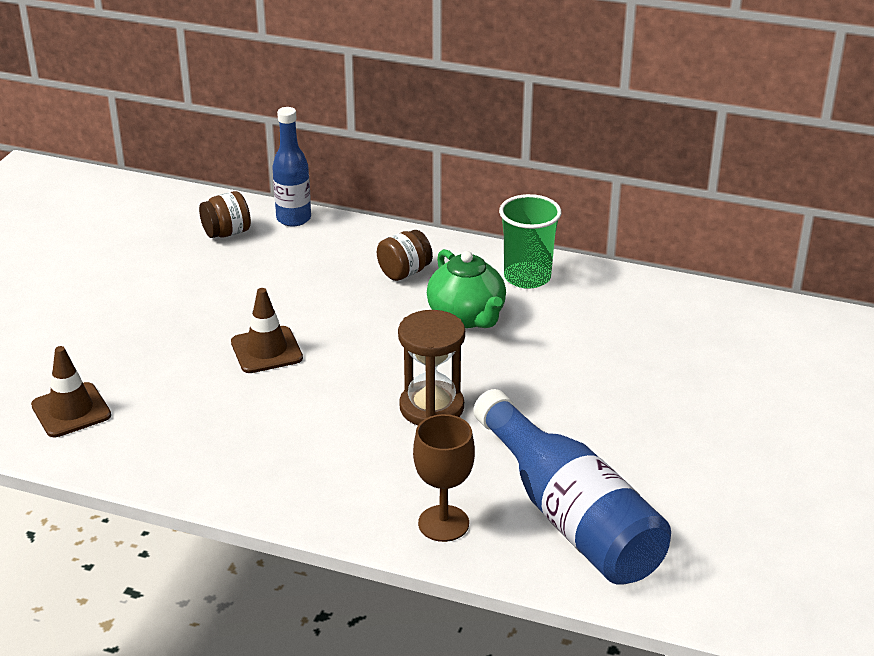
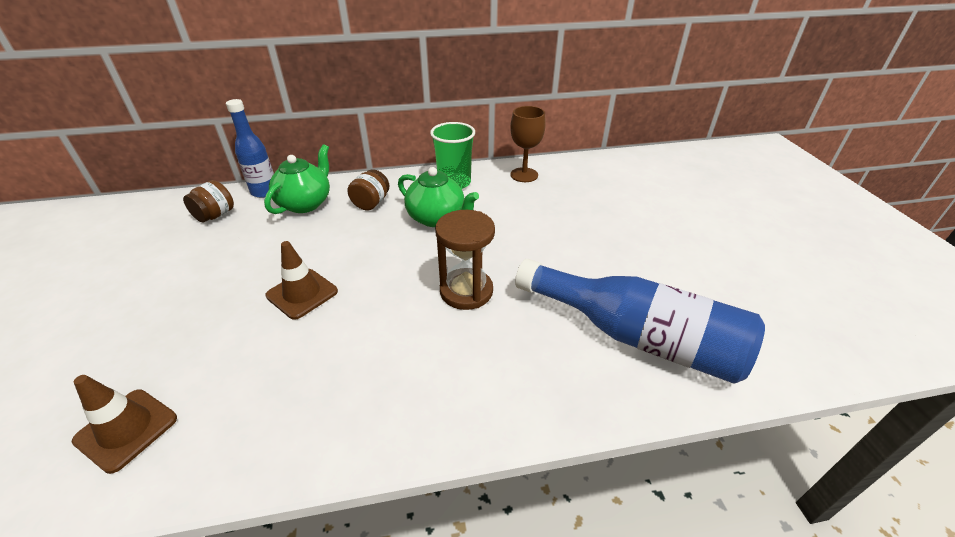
camera: 30 degrees left, 5 degrees up
(330, 248) = (305, 203): none -> green teapot
(443, 523) = (558, 388): brown goblet -> brown goblet (524, 175)

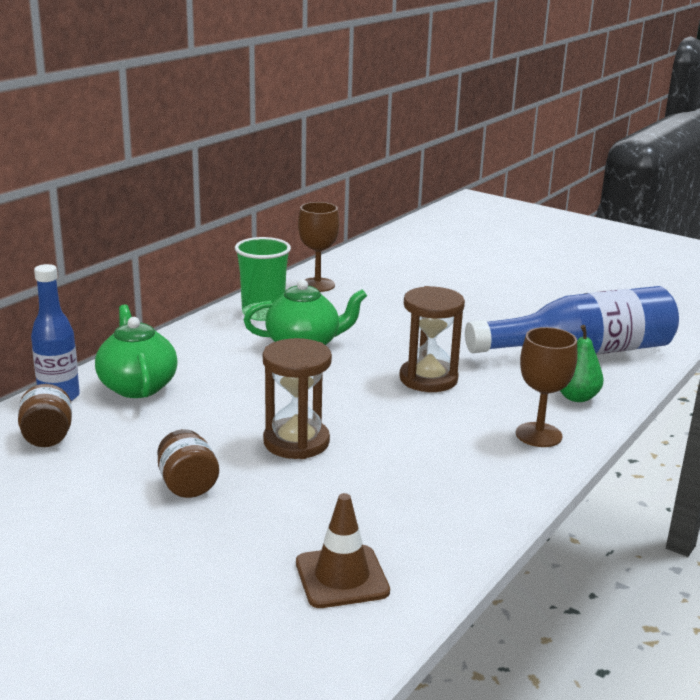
camera: 45 degrees left, 15 degrees down
(302, 293) = (296, 442): brown traffic cone -> brown hourglass
(371, 203) = (212, 359): brown jar -> brown jar (188, 485)
(456, 402) = (538, 435): none -> brown goblet
(553, 384) = (576, 397): none -> green pear

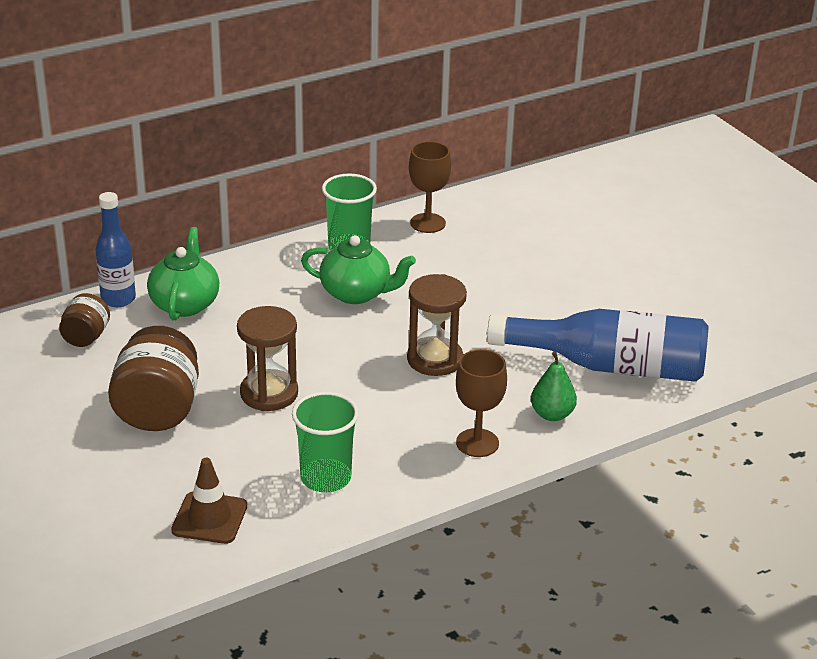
camera: 25 degrees right, 10 degrees up
(188, 485) = (158, 410): brown jar -> brown jar, size x1.83
(428, 502) = (325, 478): none -> green cup

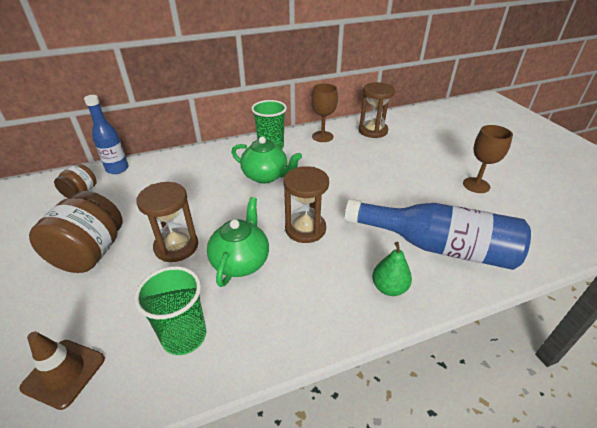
camera: 10 degrees right, 5 degrees up
(185, 304) = (155, 175): green teapot -> green teapot (241, 261)
(477, 443) = (322, 311): brown goblet -> brown goblet (476, 185)
(508, 207) = (372, 131): none -> brown hourglass

